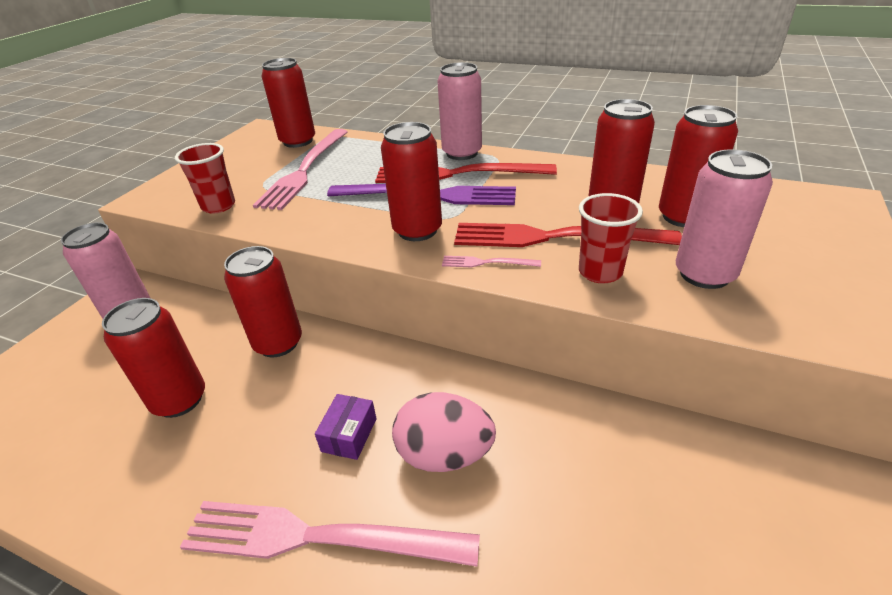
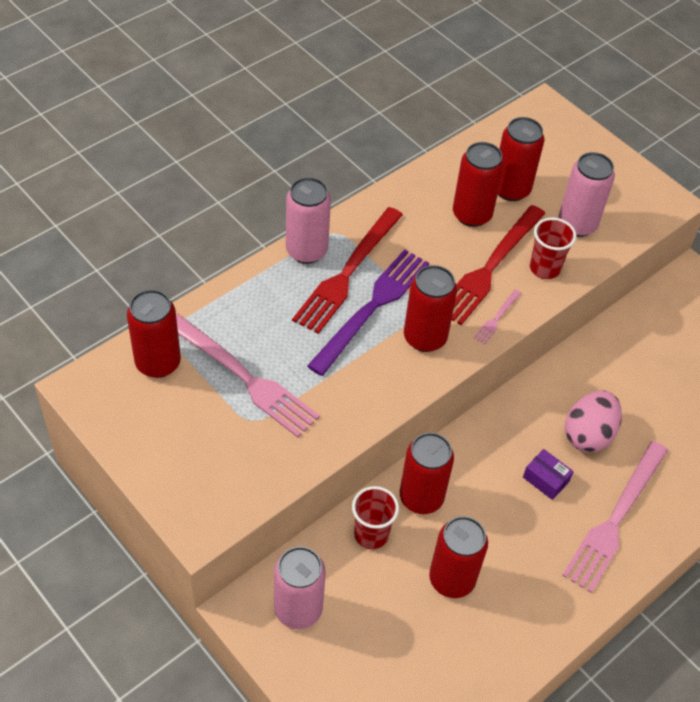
camera: 70 degrees left, 15 degrees up
(218, 206) = (272, 464): red cup -> red cup (371, 534)

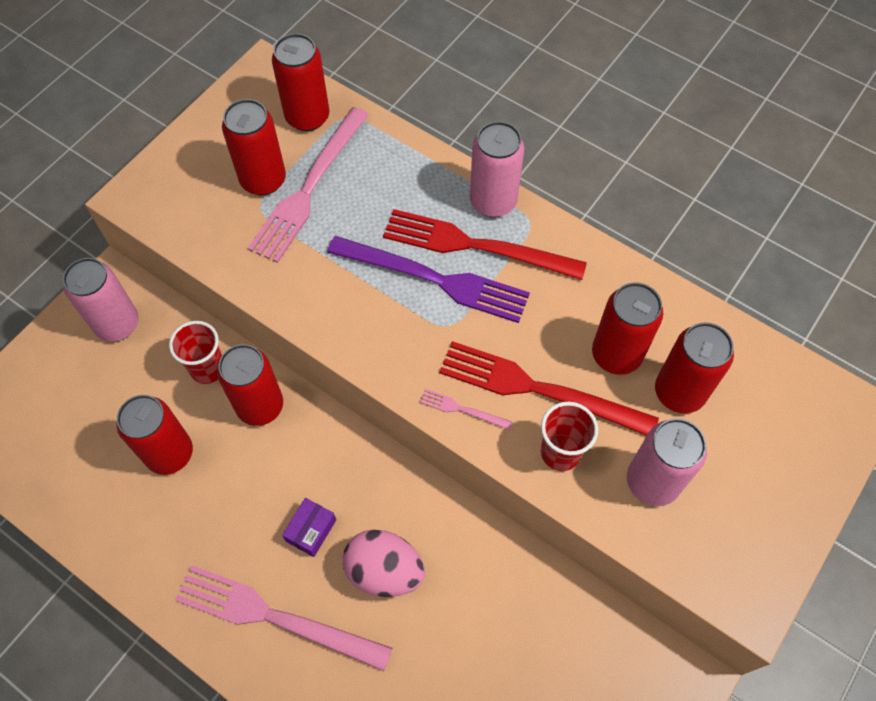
camera: 80 degrees right, 10 degrees up
(425, 338) = (409, 339): red can -> red can (263, 180)

